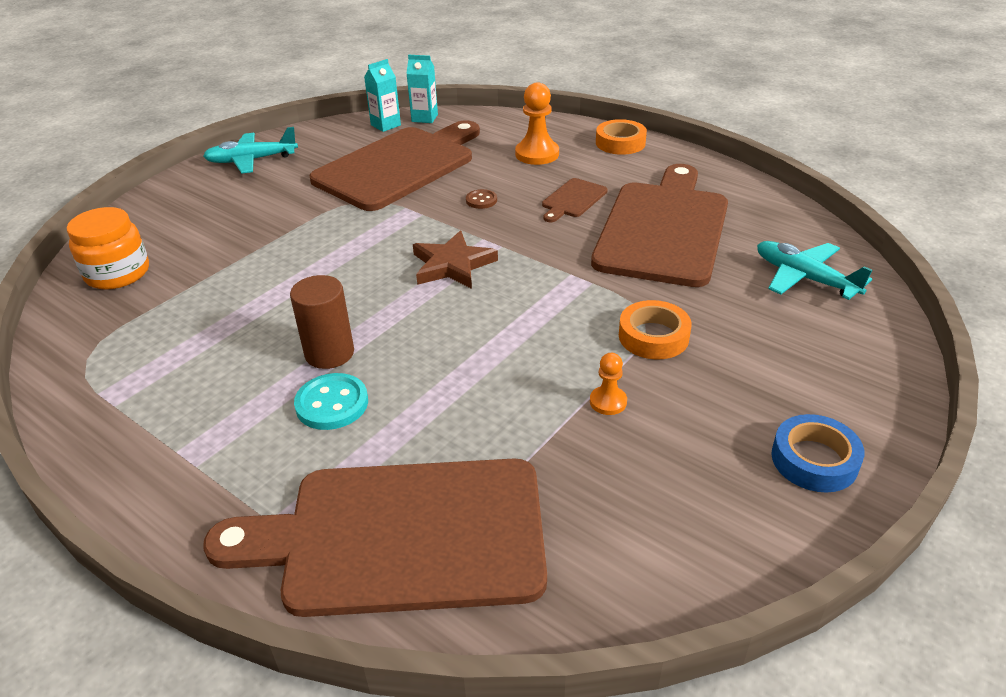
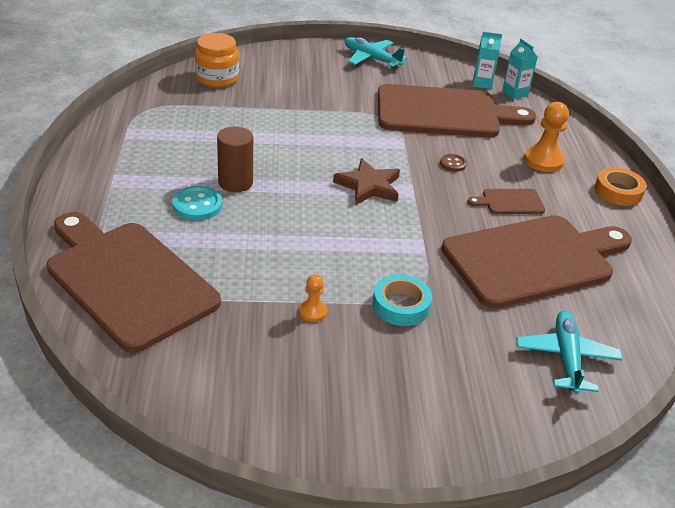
camera: 45 degrees right, 0 degrees up
(653, 336) = (401, 305): orange tape -> turquoise tape
(814, 460) = (357, 432): blue tape -> none

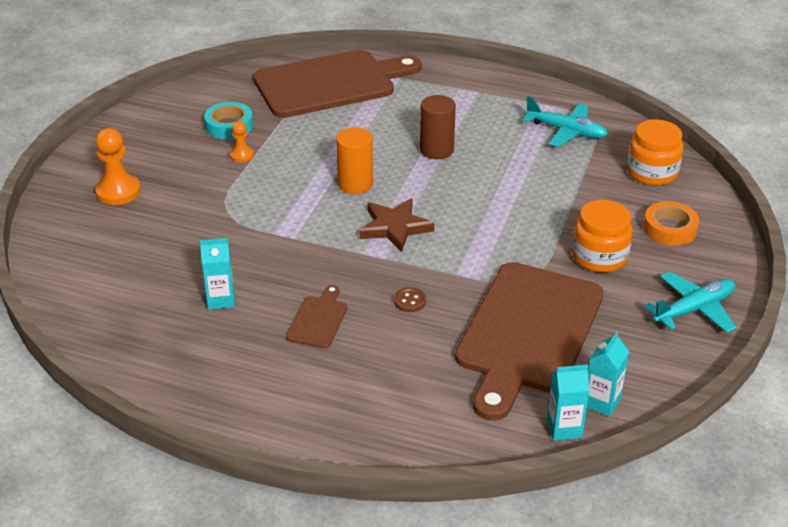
camera: 115 degrees right, 0 degrees up
(197, 205) = (410, 125): turquoise button -> none
(318, 220) = (355, 184): none -> orange cylinder
(340, 93) = (599, 256): none -> orange jar
(401, 305) = (218, 200): turquoise tape -> turquoise tape (229, 126)
(533, 260) = (221, 300): brown cutting board -> turquoise carton
(543, 160) = (384, 384): orange pawn -> orange pawn (118, 191)
(566, 357) = (97, 269): turquoise plane -> turquoise plane (566, 131)
(618, 191) = (290, 426): orange tape -> orange tape (670, 229)

